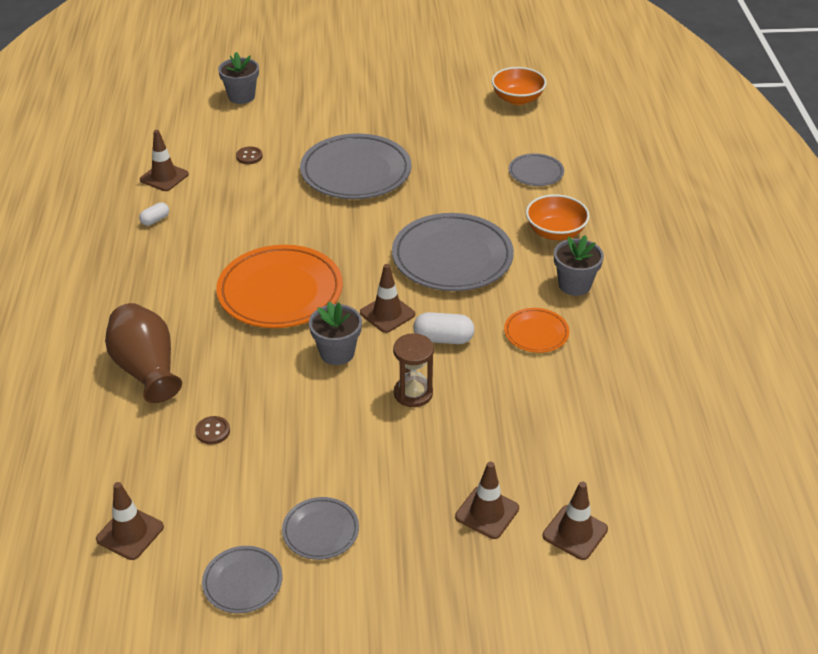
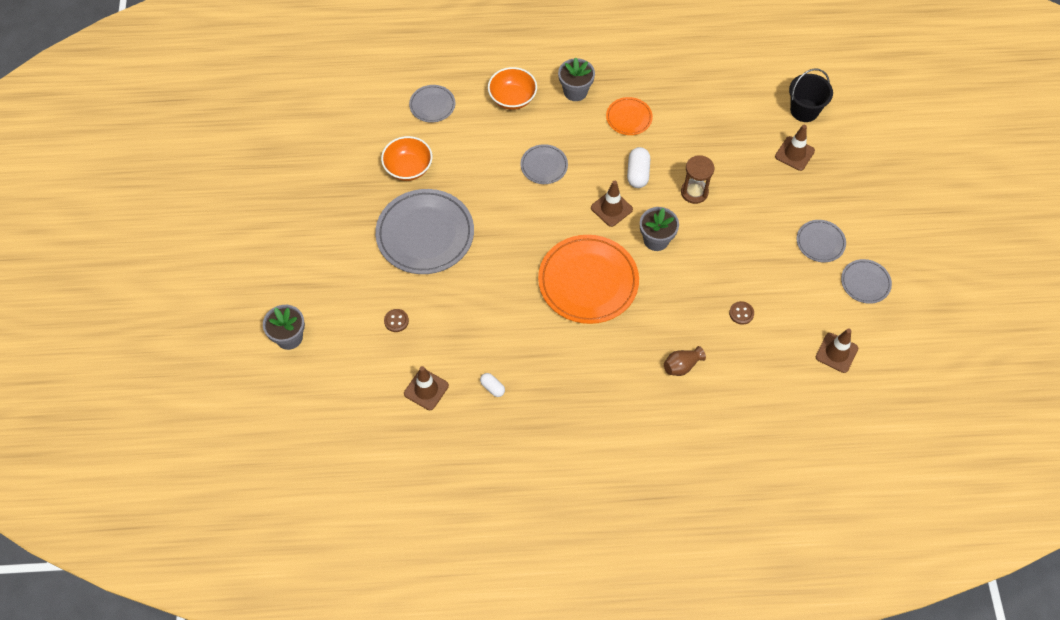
camera: 90 degrees left, 20 degrees up
(146, 369) = (682, 366): brown vase -> brown vase, size x0.52
(452, 257) = (544, 166): grey plate -> grey plate, size x0.50
(517, 99) = (317, 111): orange bowl -> orange bowl (408, 168)
(575, 532) = (804, 110): brown traffic cone -> black bucket

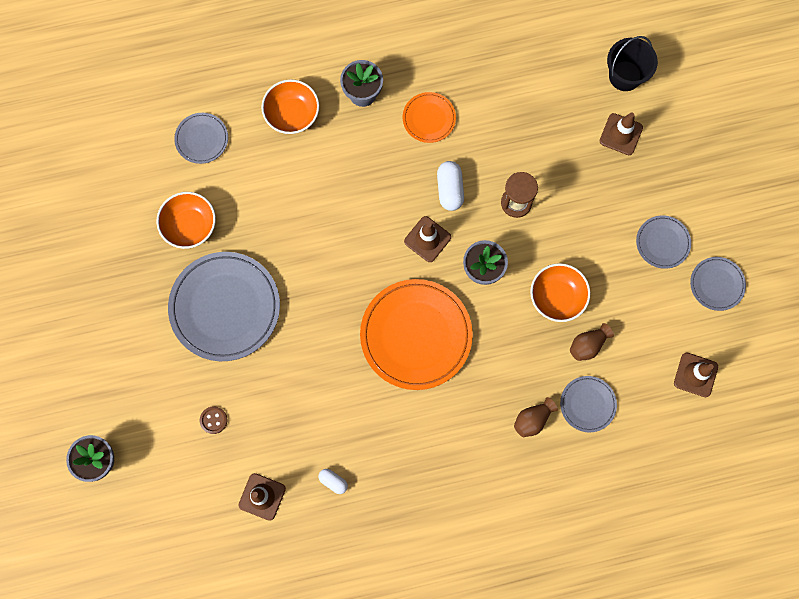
camera: 10 degrees left, 15 degrees up
(544, 166) = (343, 197): grey plate -> grey plate (587, 404)
(719, 271) = (557, 297): none -> orange bowl
(741, 313) = (588, 345): brown button -> brown vase

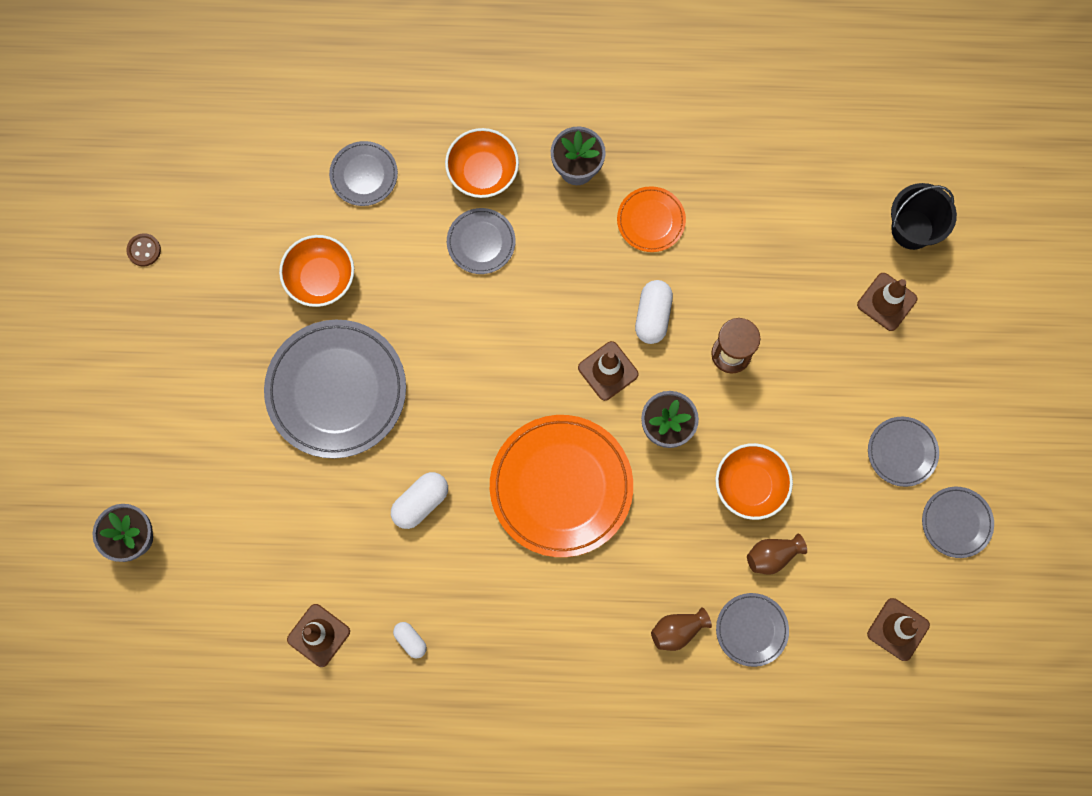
camera: 15 degrees right, 0 degrees up
(213, 420) = (285, 525): brown button -> brown button (144, 250)
(305, 167) = (481, 242): none -> grey plate
(312, 375) = (420, 502): none -> white capsule

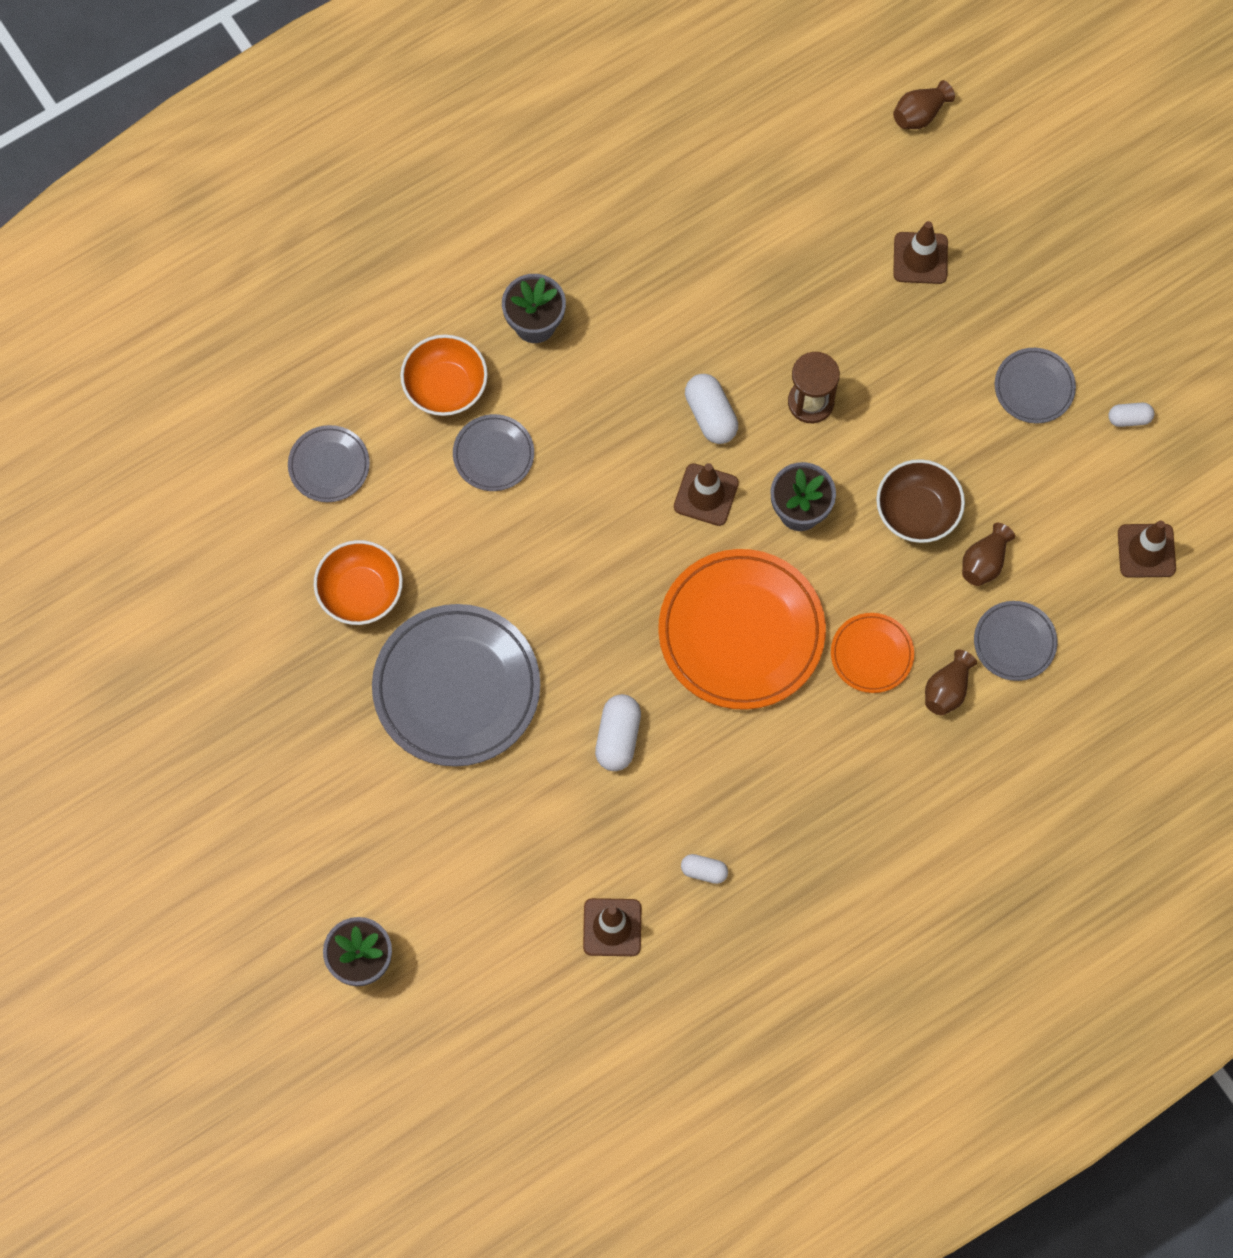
camera: 35 degrees left, 5 degrees down
(144, 250) = (161, 682): brown button -> none
(651, 220) = (643, 327): orange plate -> orange plate (871, 654)
(750, 485) = (917, 511): orange bowl -> brown bowl
(912, 229) = (895, 175): black bucket -> none
(956, 522) = (1129, 418): grey plate -> white capsule
(963, 196) = (920, 114): none -> brown vase

